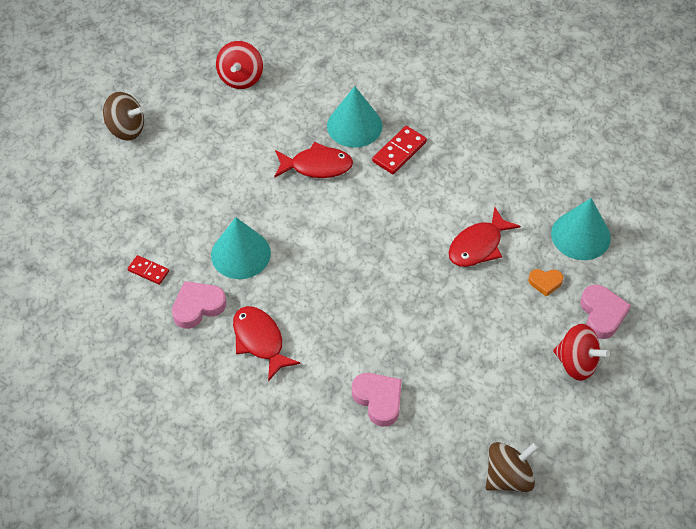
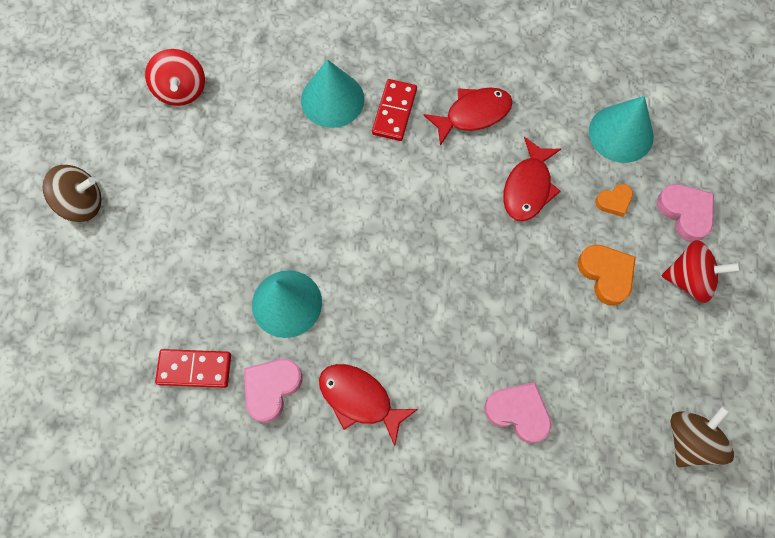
camera: 25 degrees left, 15 degrees up
(148, 271) = (194, 369): red domino -> red domino, size x1.56
(317, 166) = (316, 163): red fish -> red fish (473, 114)
(507, 332) = (606, 274): none -> orange heart

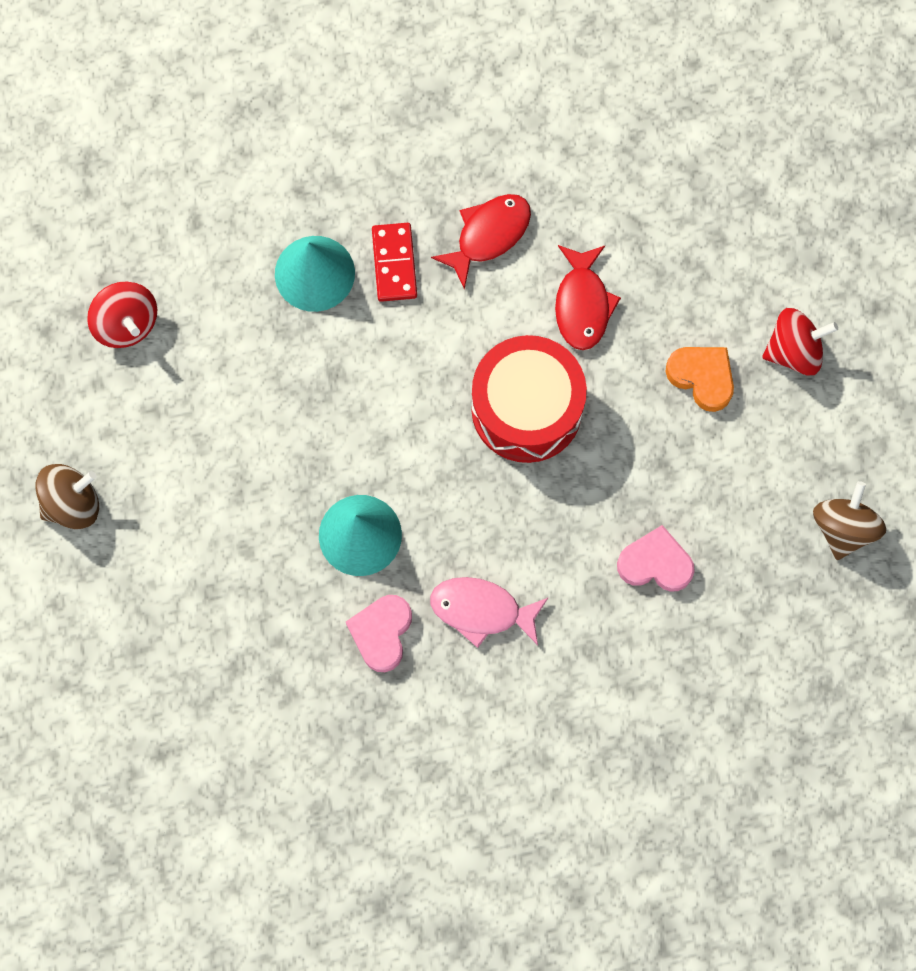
camera: 20 degrees left, 5 degrees up
(194, 369) = (288, 642): red domino -> none
(360, 399) = (481, 610): red fish -> pink fish
(456, 251) = (526, 409): none -> red drum
(614, 201) = (684, 288): orange heart -> none
(621, 133) = (667, 201): turquoise cone -> none
(685, 213) = (768, 274): pink heart -> none

